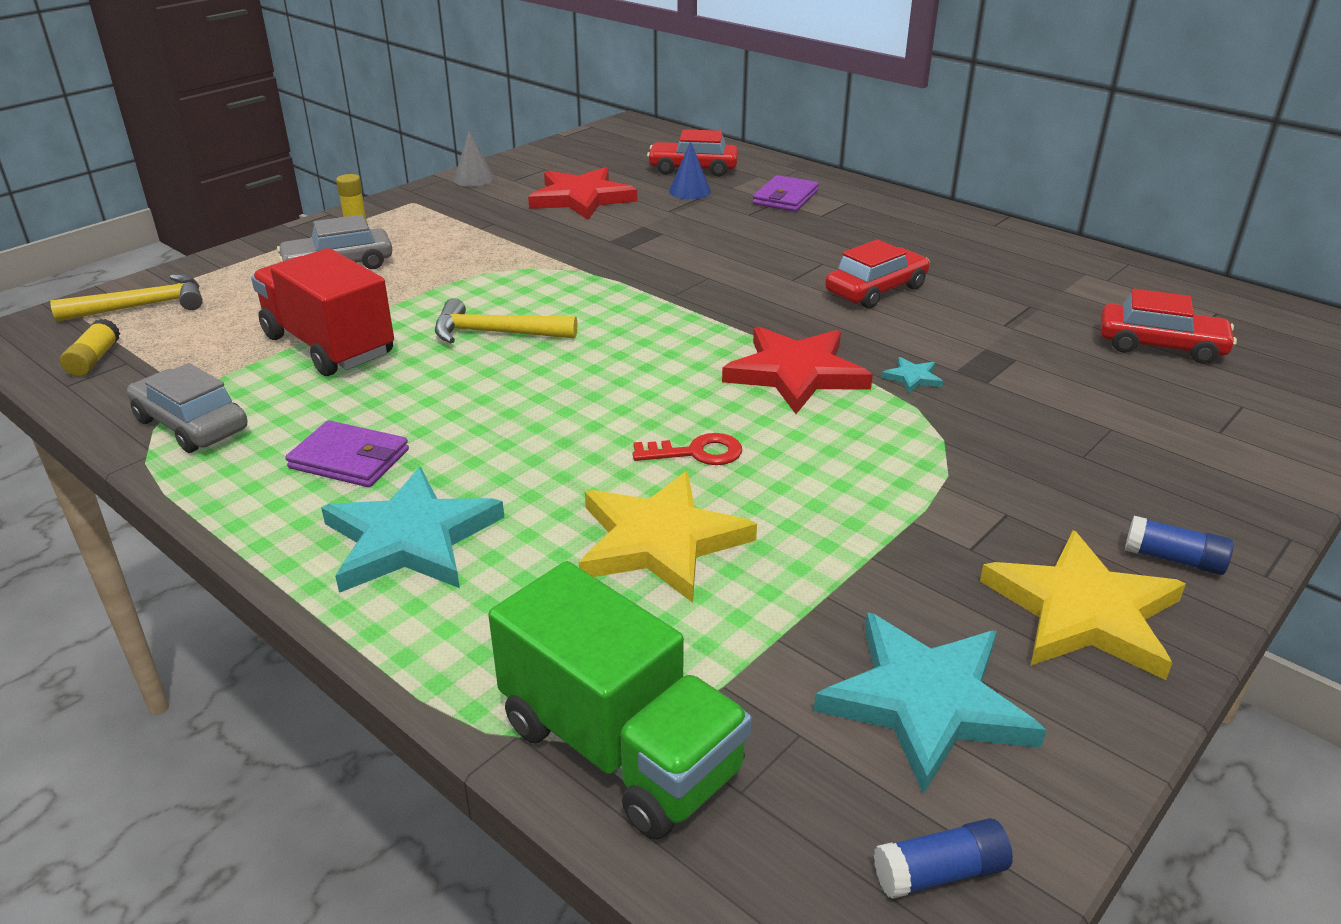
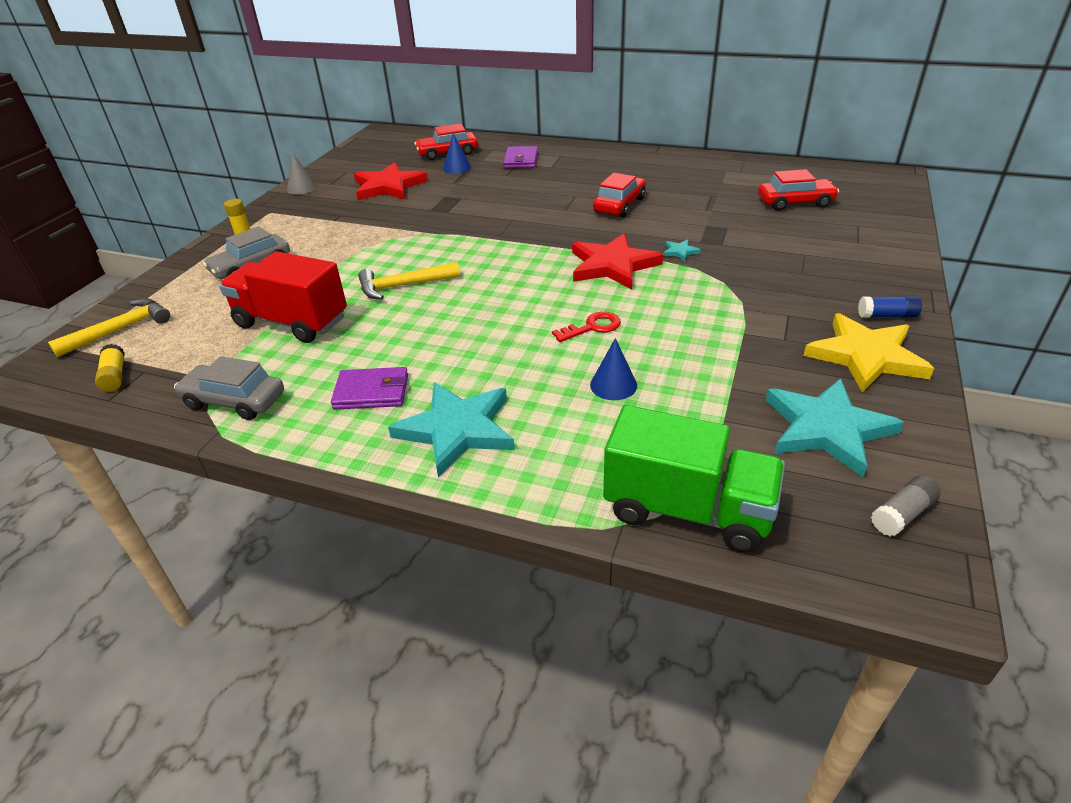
camera: 20 degrees left, 5 degrees up
(660, 541) = (613, 385): yellow star -> blue cone
(939, 873) = (902, 514): blue glue stick -> grey glue stick

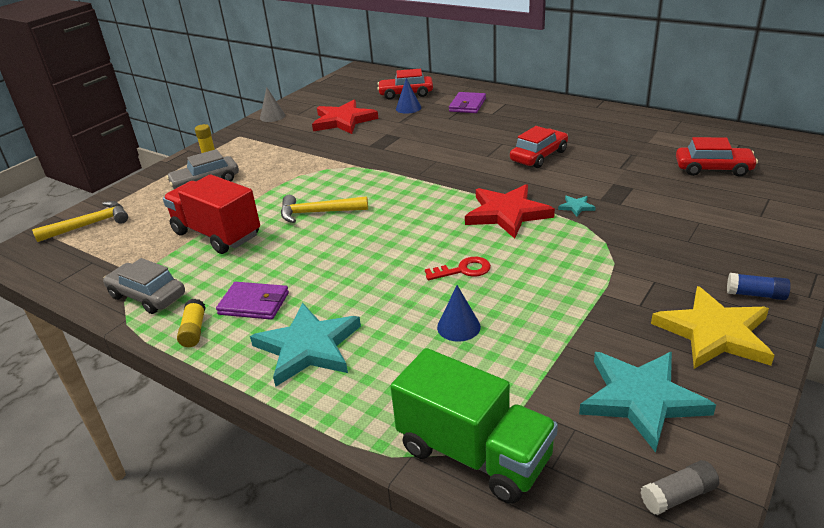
camera: 15 degrees right, 5 degrees down
(115, 376) = (70, 263): yellow glue stick -> yellow glue stick (194, 330)

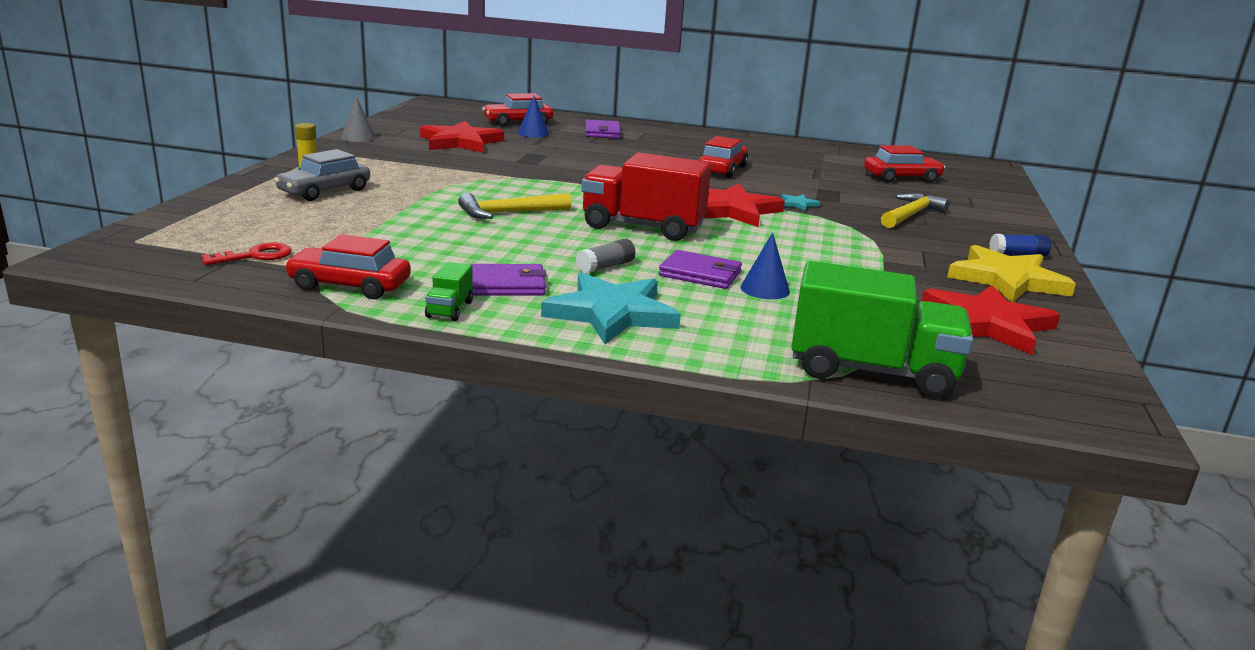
camera: 25 degrees left, 10 degrees down
(89, 225) = (185, 229): yellow hammer -> yellow hammer (911, 215)
(147, 296) = (349, 286): grey car -> red car
(194, 330) = (449, 309): yellow glue stick -> green truck
(217, 234) = (391, 233): red truck -> red truck (642, 227)
(416, 301) = (700, 274): none -> purple wallet
(463, 270) = (727, 250): red key -> red key (255, 256)
(641, 399) = (987, 324): turquoise star -> red star
(678, 496) = (1076, 378): grey glue stick -> grey glue stick (605, 267)

